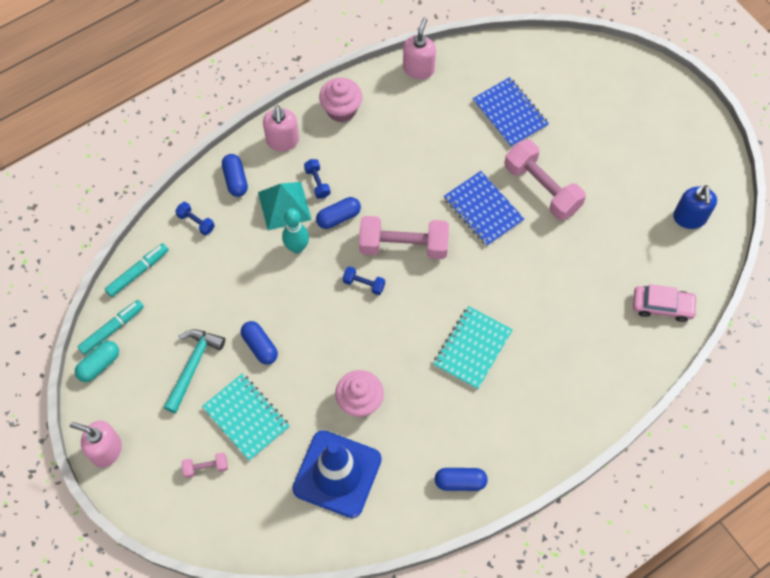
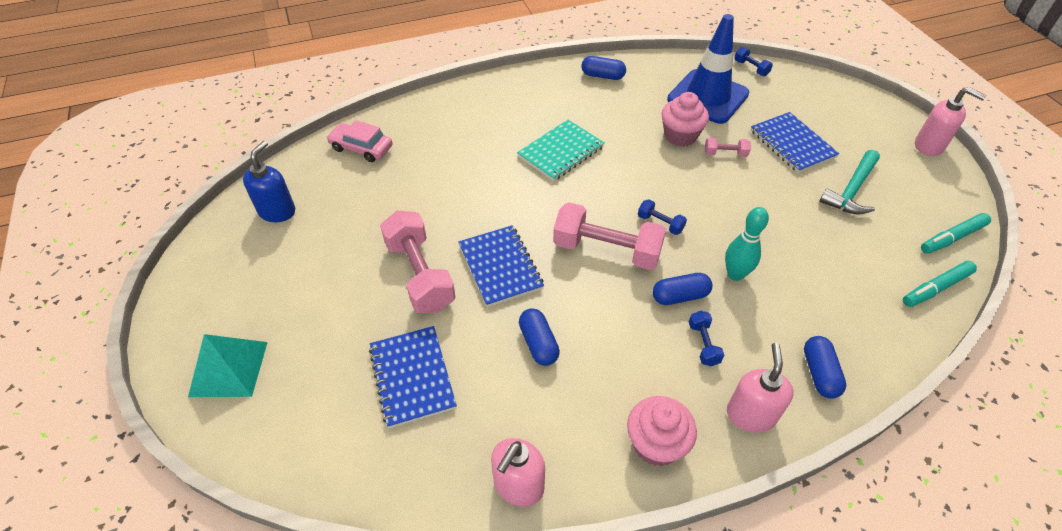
camera: 165 degrees left, 15 degrees down
(99, 365) = (957, 210): turquoise capsule -> none
(196, 222) = (869, 330): blue dumbbell -> blue dumbbell (751, 68)
(206, 467) = (828, 119): pink dumbbell -> pink dumbbell (725, 154)
(246, 417) = (792, 144): turquoise notebook -> blue notebook
(260, 346) = (779, 193): blue capsule -> blue capsule (538, 343)
(284, 206) = (750, 325): turquoise pyramid -> turquoise pyramid (229, 368)

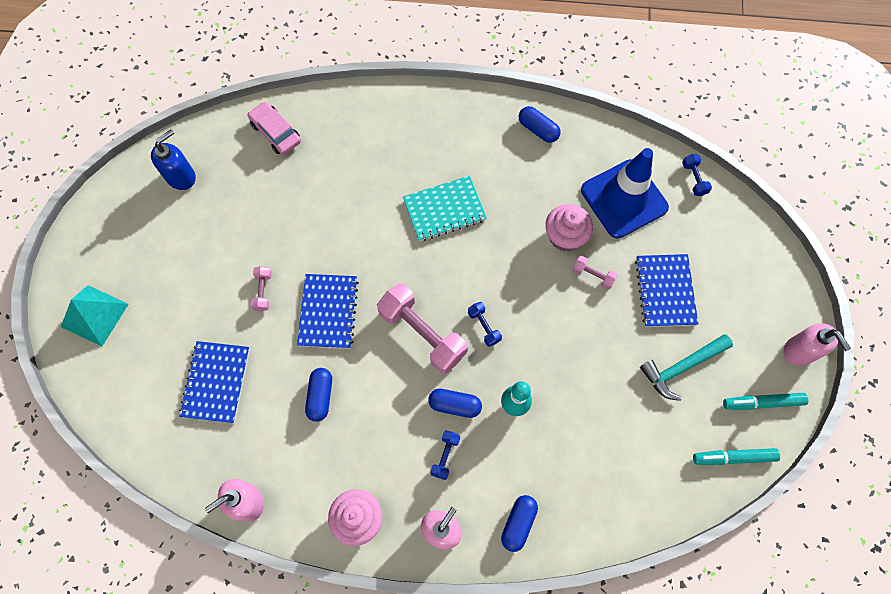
camera: 25 degrees right, 20 degrees up
(420, 275) = (263, 291): pink dumbbell -> pink dumbbell, size x0.46
(936, 288) = (676, 497): turquoise marker -> turquoise marker (762, 402)

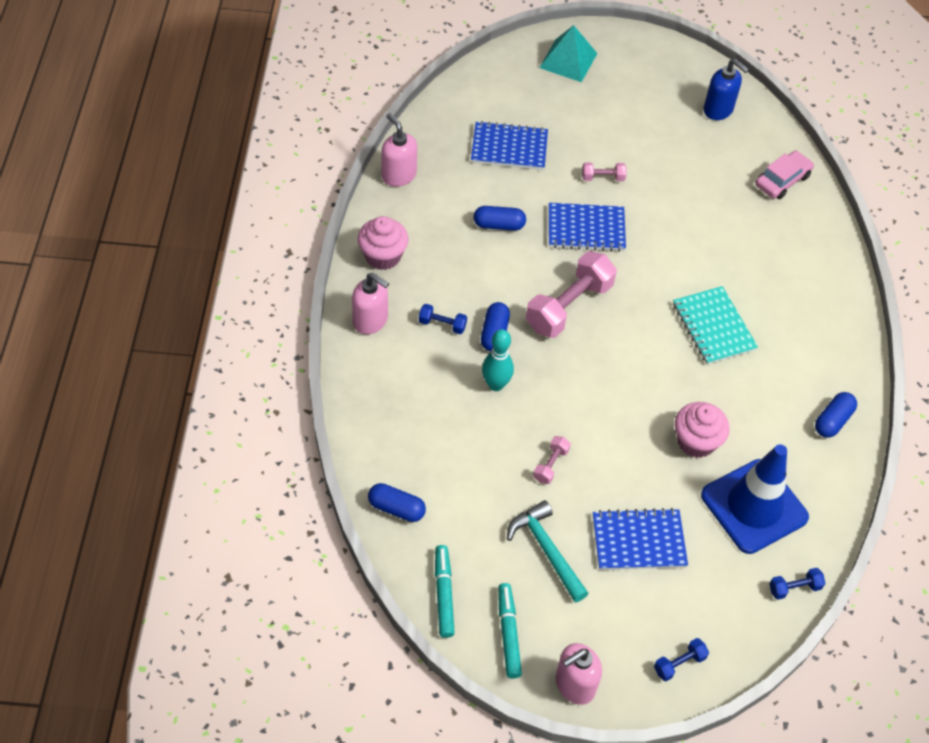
camera: 85 degrees right, 15 degrees down
(484, 326) = (581, 360): blue dumbbell -> blue dumbbell (679, 663)
(518, 523) = (375, 384): blue capsule -> blue capsule (396, 508)
(593, 275) = (650, 467): pink dumbbell -> pink dumbbell (551, 465)

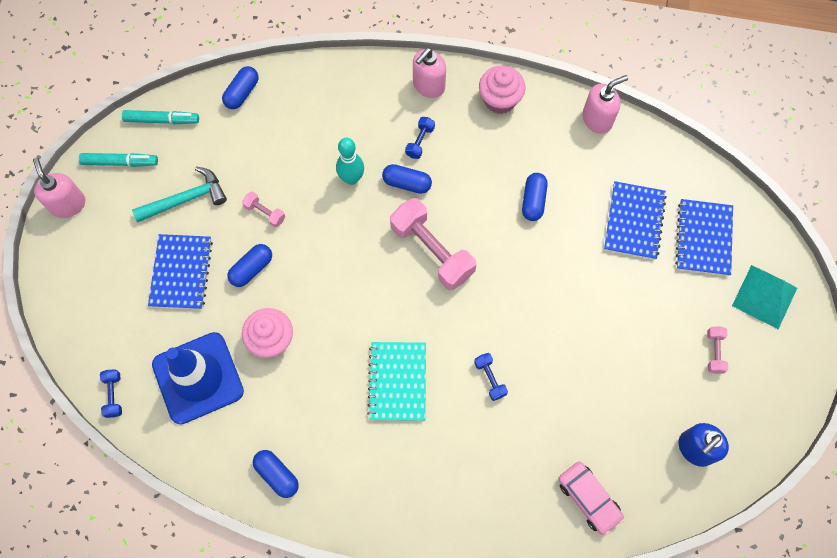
camera: 100 degrees right, 15 degrees up
(586, 229) = (525, 280): blue notebook -> blue notebook (703, 238)
(603, 178) = (593, 307): pink dumbbell -> pink dumbbell (714, 352)
(620, 470) = (251, 269): none -> blue capsule
(679, 663) = (67, 285): blue dumbbell -> blue dumbbell (490, 378)
(713, 327) = (397, 382): turquoise notebook -> turquoise notebook turned 75 degrees counterclockwise

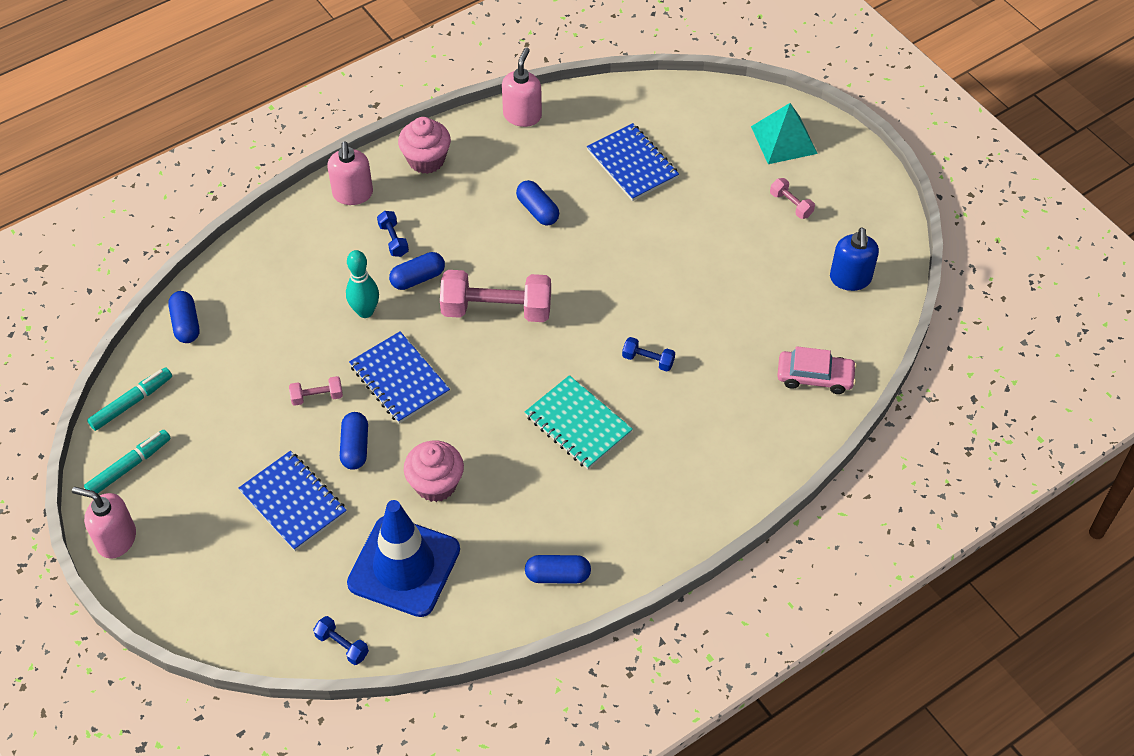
camera: 45 degrees left, 15 degrees down
(186, 199) = (230, 444): turquoise hammer -> none
(703, 238) = (696, 135): blue notebook -> blue notebook (399, 379)

